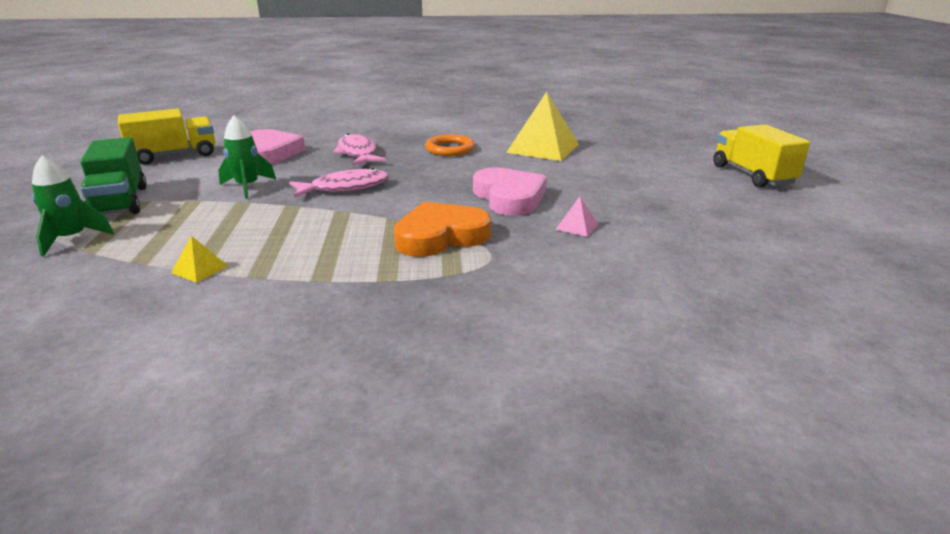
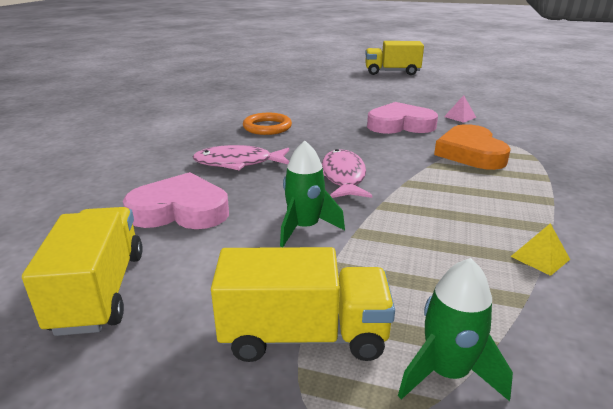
camera: 70 degrees left, 0 degrees up
(120, 202) = (304, 335): green truck -> yellow truck
(543, 148) = (298, 101): yellow pyramid -> none

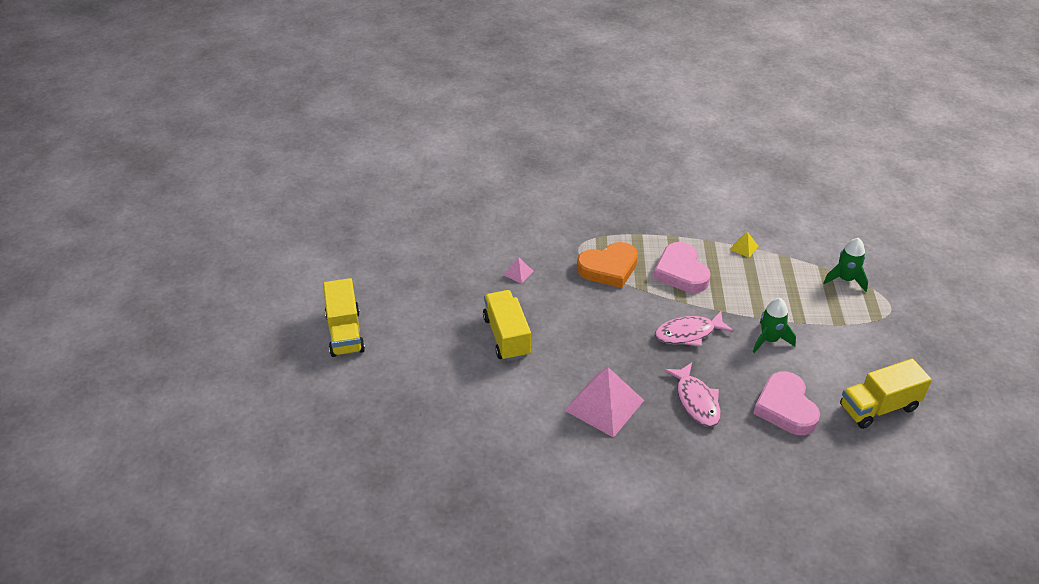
camera: 105 degrees left, 15 degrees up
(267, 127) = (604, 405): orange ring -> pink pyramid
(304, 335) = (854, 323): yellow truck -> yellow truck (507, 336)
(400, 125) = (557, 311): pink heart -> pink heart (681, 272)

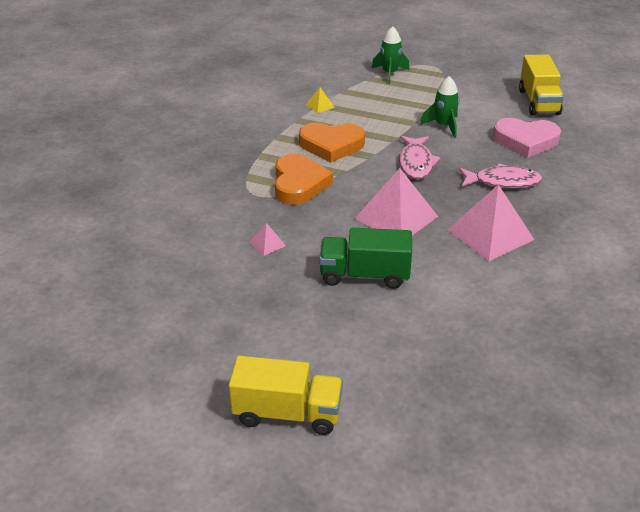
camera: 70 degrees left, 5 degrees down
(507, 336) = (364, 275): yellow truck -> green truck
(595, 338) = (396, 217): none -> pink pyramid
(681, 272) = (331, 145): pink heart -> orange heart

